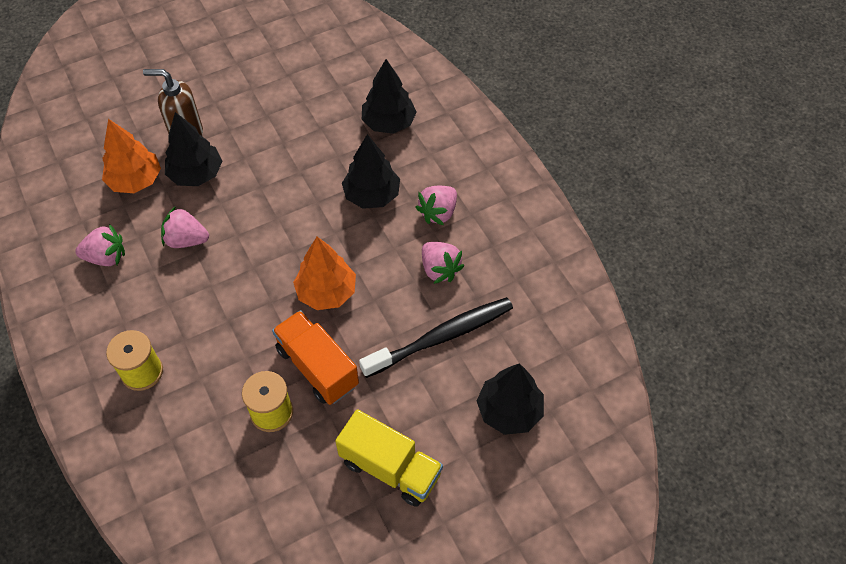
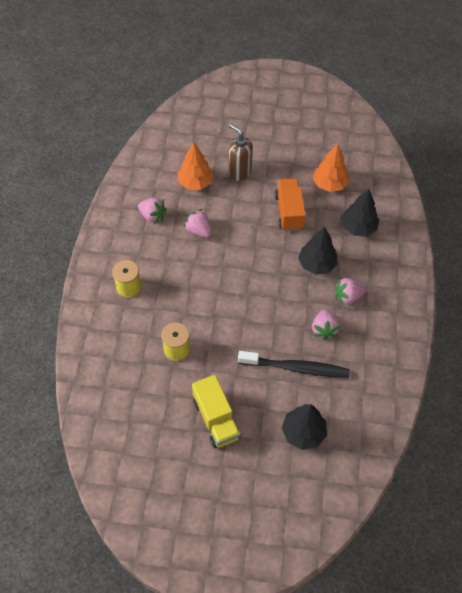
camera: 35 degrees right, 0 degrees up
(196, 174) = (229, 197): black tree -> none
(317, 367) = (217, 341): orange truck -> orange truck (289, 212)
(326, 292) = (251, 304): orange tree -> orange tree (329, 184)

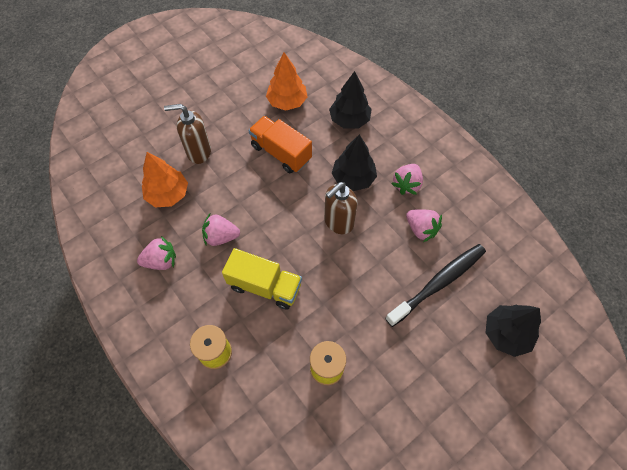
camera: 45 degrees left, 5 degrees up
(216, 419) = (431, 397): yellow truck -> yellow truck (265, 286)
(276, 281) = (338, 222): none -> brown soap dispenser

